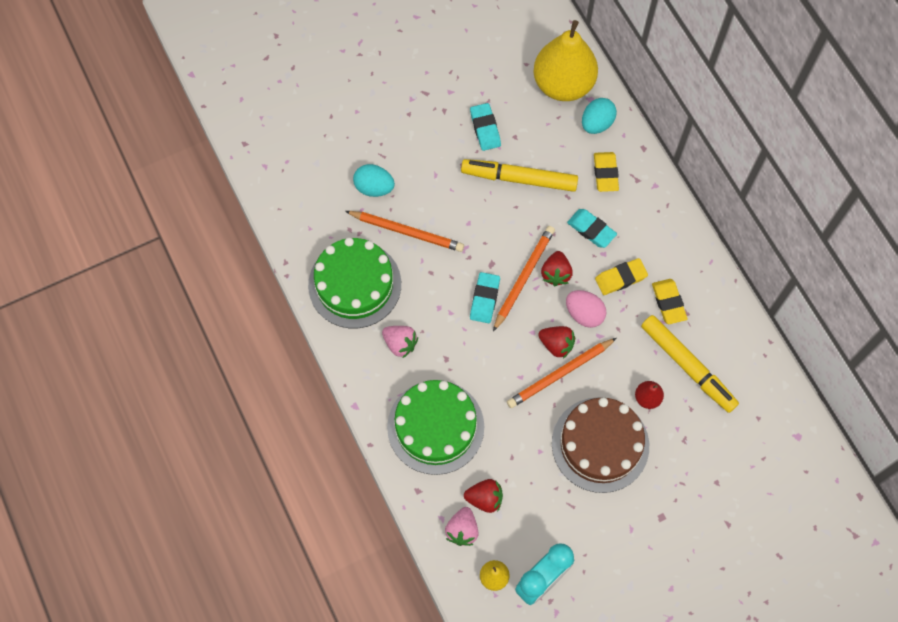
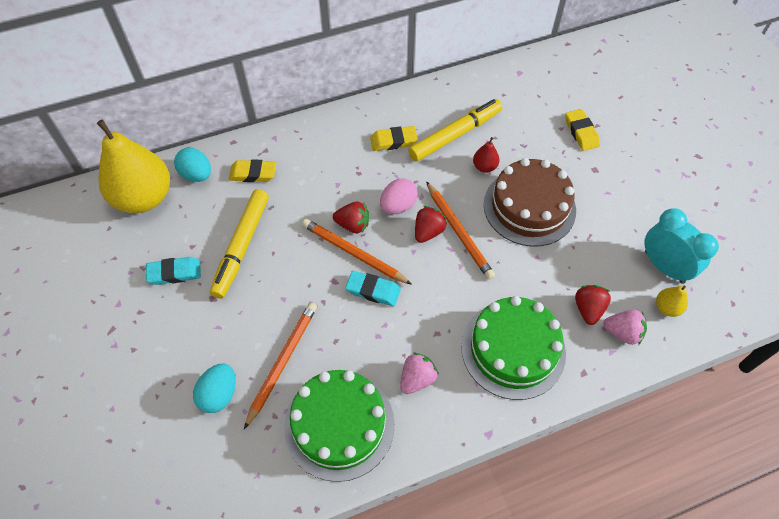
camera: 85 degrees left, 10 degrees down
(591, 230) = (311, 191): turquoise eraser -> none
(620, 278) = (365, 174): yellow eraser -> yellow eraser (581, 132)

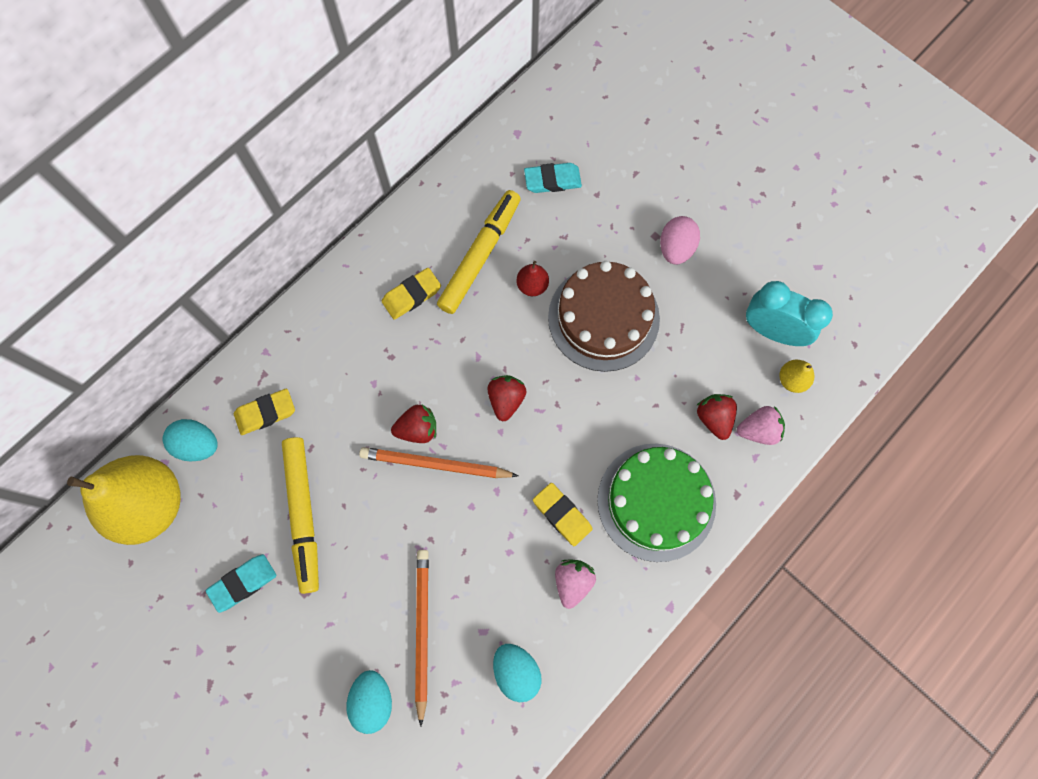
camera: 25 degrees left, 15 degrees up
(339, 425) = (516, 671): green cake -> turquoise egg
(373, 290) = (479, 501): turquoise eraser -> turquoise eraser (552, 180)
(398, 206) = (457, 381): pink egg -> pink egg (676, 248)
(458, 232) = (539, 385): orange pencil -> none
(581, 132) = (621, 191): yellow eraser -> yellow eraser (562, 515)

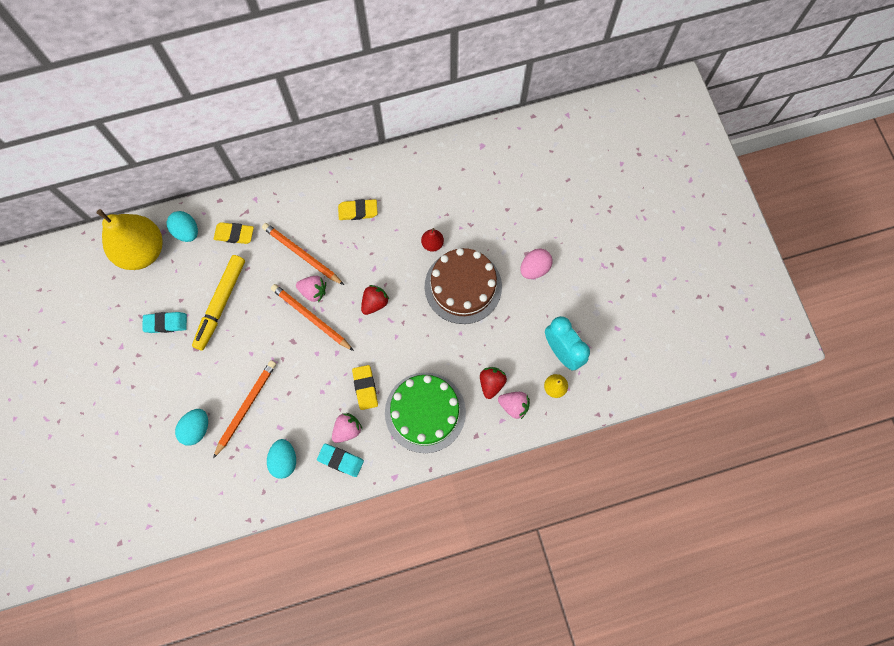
camera: 30 degrees right, 0 degrees up
(373, 390) = (302, 254): none -> orange pencil
(417, 429) = (313, 291): red strawberry -> pink strawberry
(480, 256) = (413, 209): yellow marker -> none
(552, 180) = (485, 186): turquoise eraser -> turquoise eraser (341, 460)

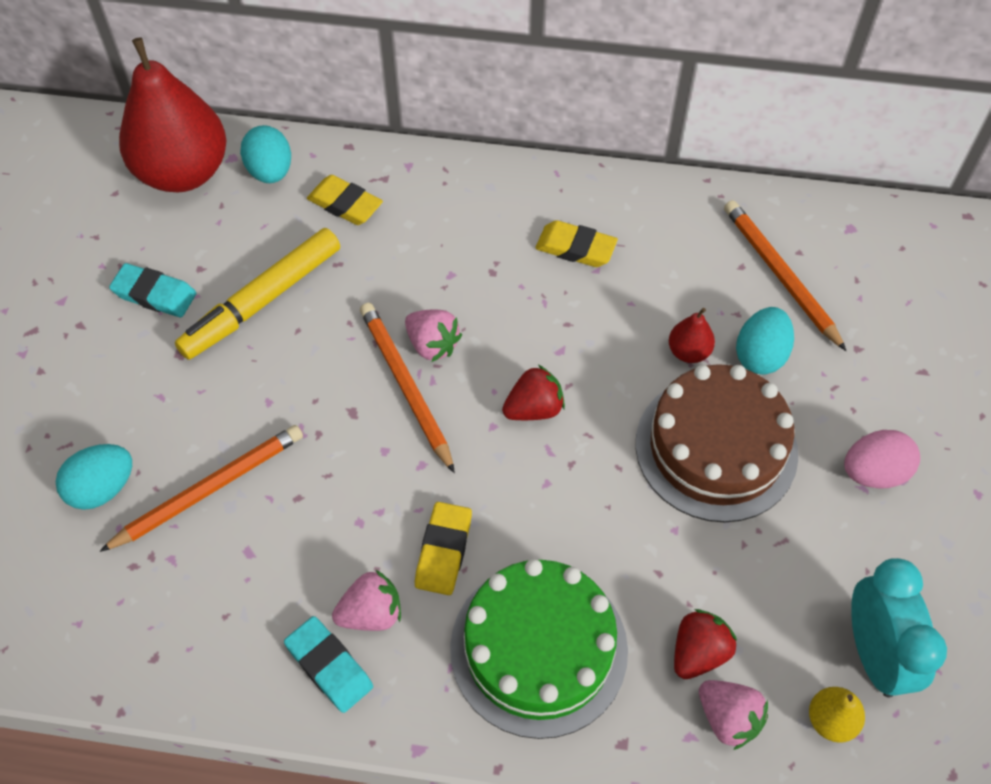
camera: 25 degrees right, 15 degrees down
(142, 251) = (183, 172): yellow pear -> red pear
(284, 460) = (224, 616): turquoise egg -> turquoise egg (760, 355)
(302, 254) = (443, 278): orange pencil -> orange pencil (780, 275)

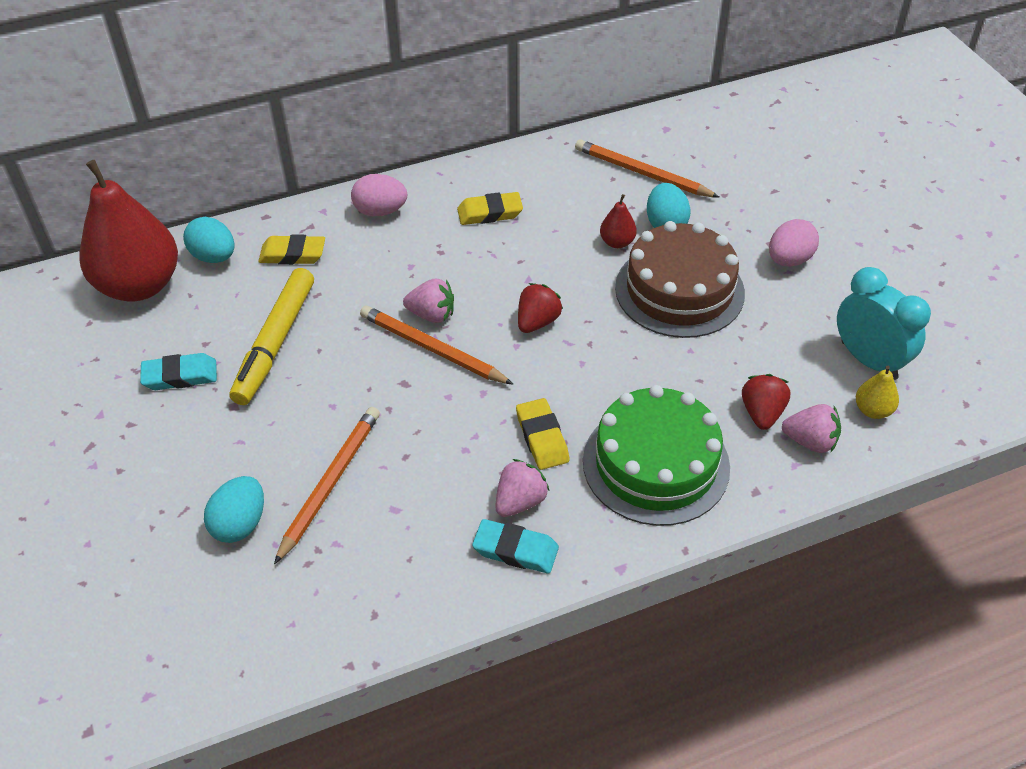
camera: 30 degrees left, 10 degrees down
(464, 193) = (380, 211): none -> pink egg

